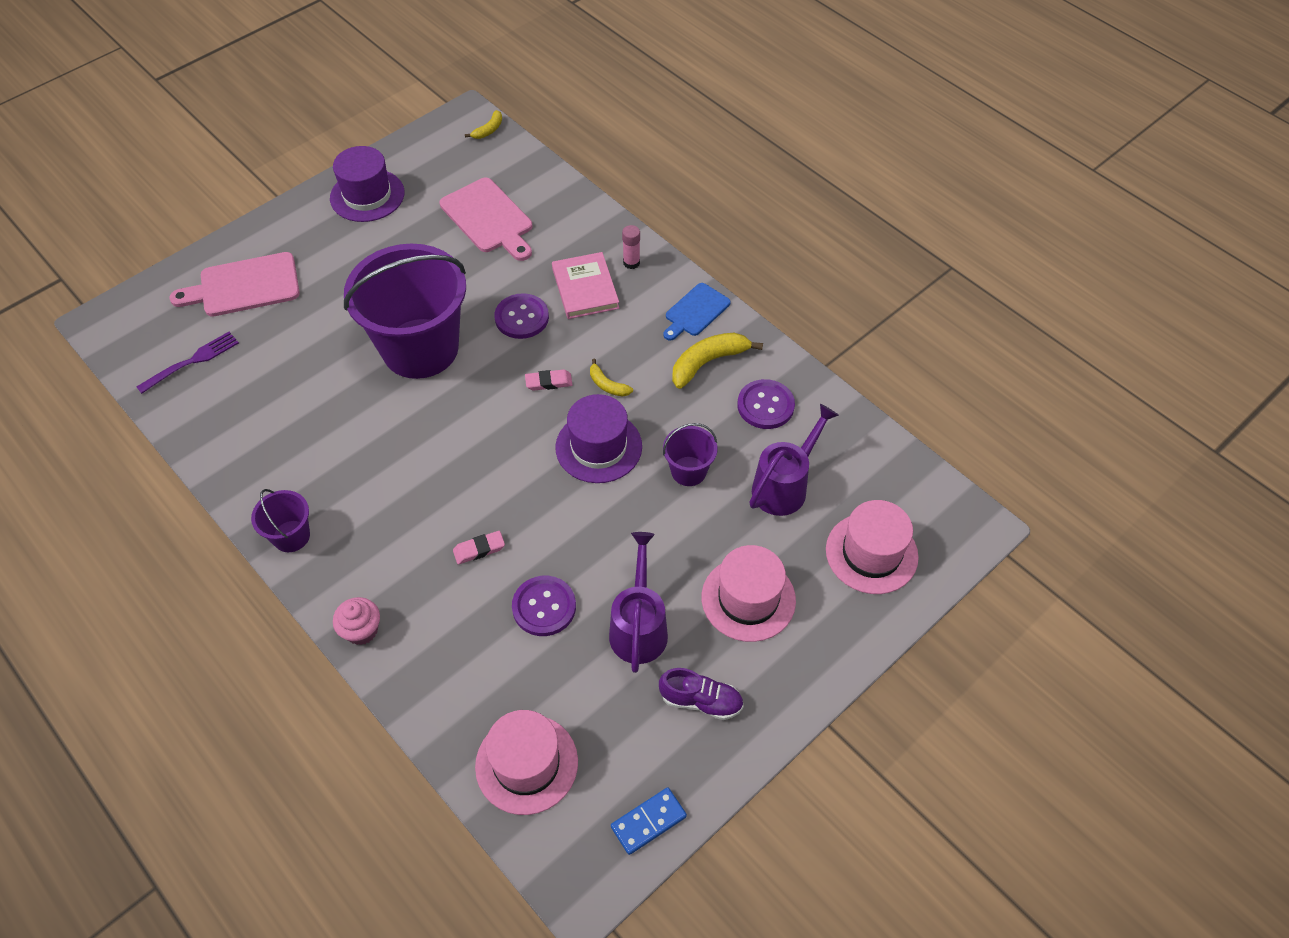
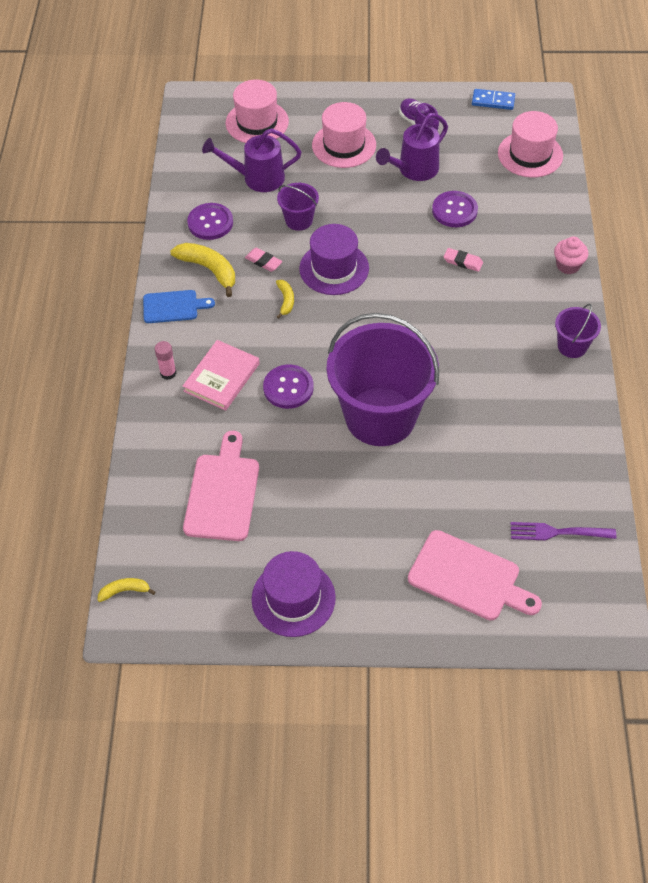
camera: 135 degrees left, 0 degrees up
(548, 382) = (320, 329): pink eraser -> pink eraser (263, 261)
(708, 362) = (209, 270): yellow banana -> yellow banana turned 150 degrees counterclockwise

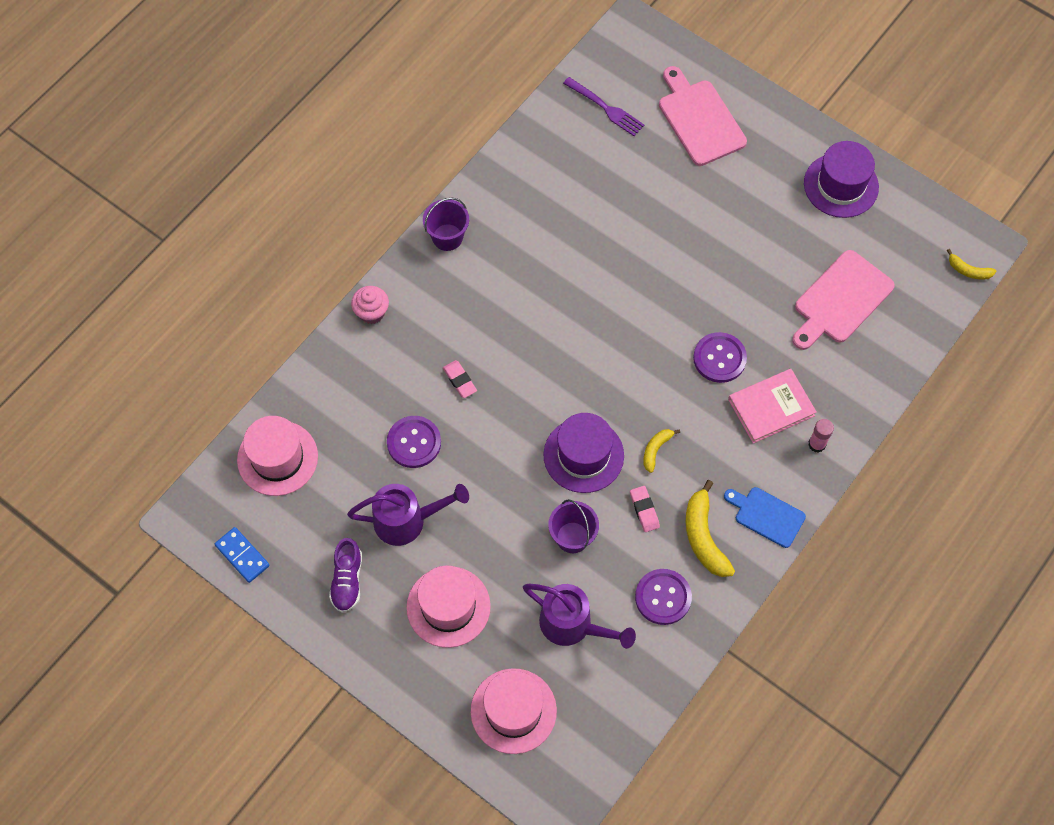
camera: 145 degrees left, 10 degrees up
(380, 416) = (662, 281): purple bucket -> none

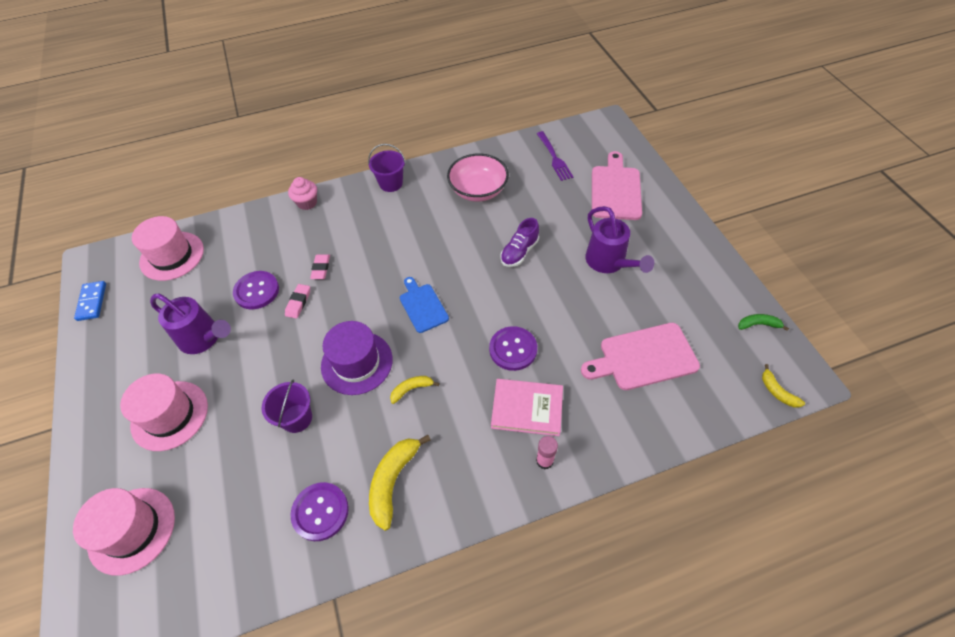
camera: 35 degrees right, 10 degrees down
(347, 580) = (130, 355): purple shoe -> purple shoe (519, 252)
(553, 195) = (478, 190): none -> pink bowl
(573, 625) = (236, 488): purple watering can -> purple watering can (609, 262)
(644, 510) = (365, 430): pink eraser -> pink eraser (298, 302)
(766, 516) = (457, 496): blue cutting board -> blue cutting board (422, 306)
(841, 185) = (698, 276): purple hat -> none
(920, 210) = (758, 324): none -> green banana

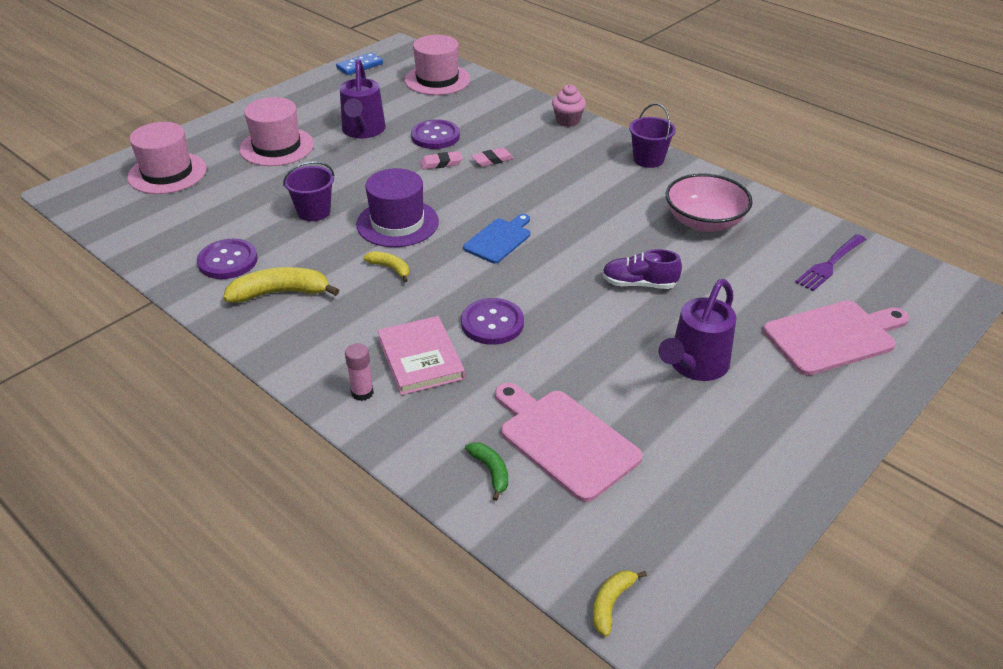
camera: 60 degrees right, 15 degrees down
(758, 324) = (720, 555): green banana -> green banana (491, 471)

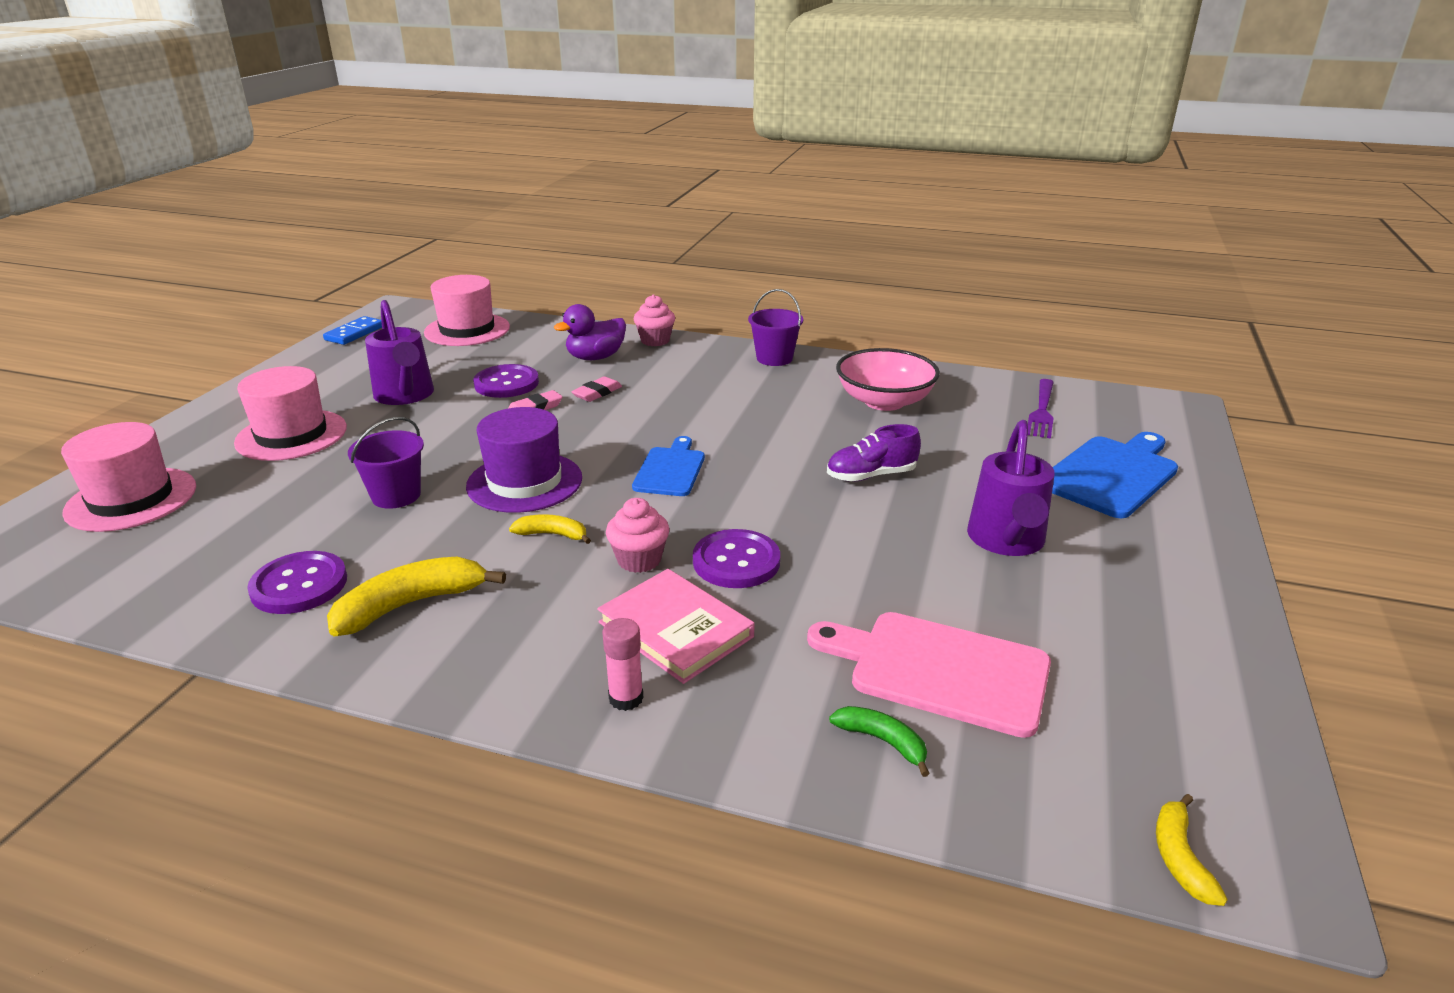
camera: 25 degrees left, 10 degrees down
(431, 303) = (639, 560): none -> pink cupcake
(512, 127) = (595, 357): none -> purple duck
(833, 336) = (1111, 474): pink cutting board -> blue cutting board

